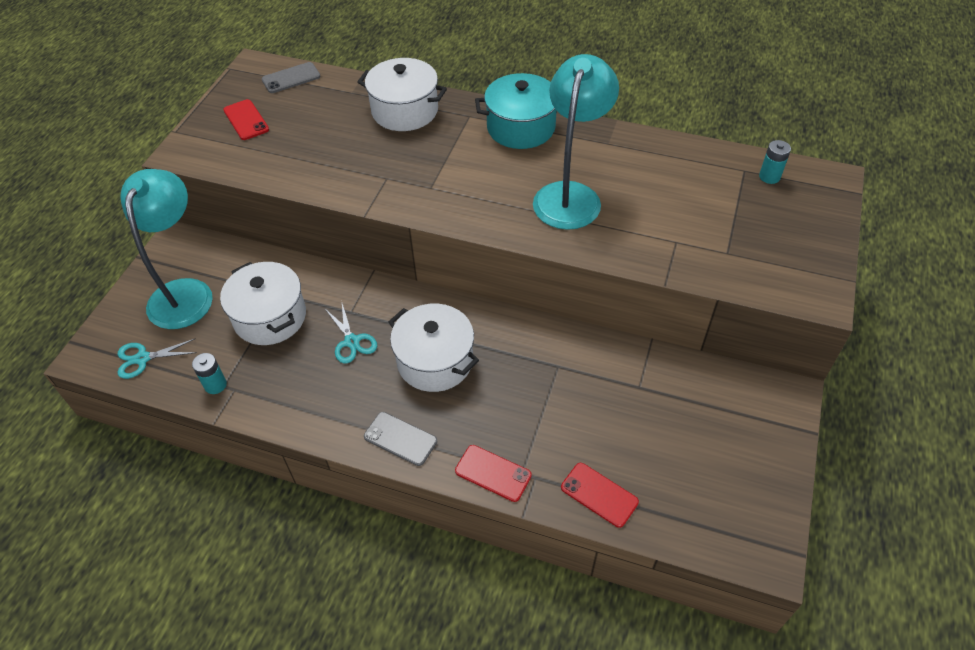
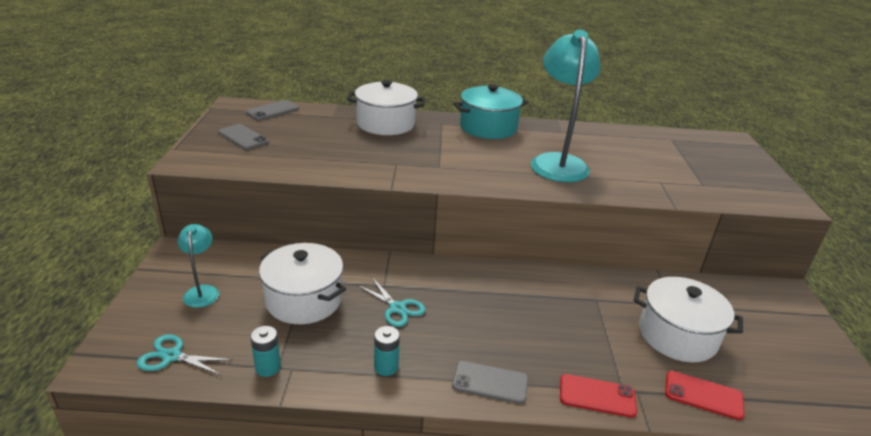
camera: 20 degrees left, 20 degrees down
(143, 358) = (172, 356): turquoise scissors -> turquoise scissors turned 45 degrees clockwise
(185, 292) = (202, 291): turquoise lamp -> turquoise lamp, size x0.50
(246, 120) = (243, 137): red phone -> grey phone
(435, 361) = (486, 312): white pot -> white pot (677, 335)
(769, 177) = (692, 141): turquoise battery -> turquoise battery (386, 367)

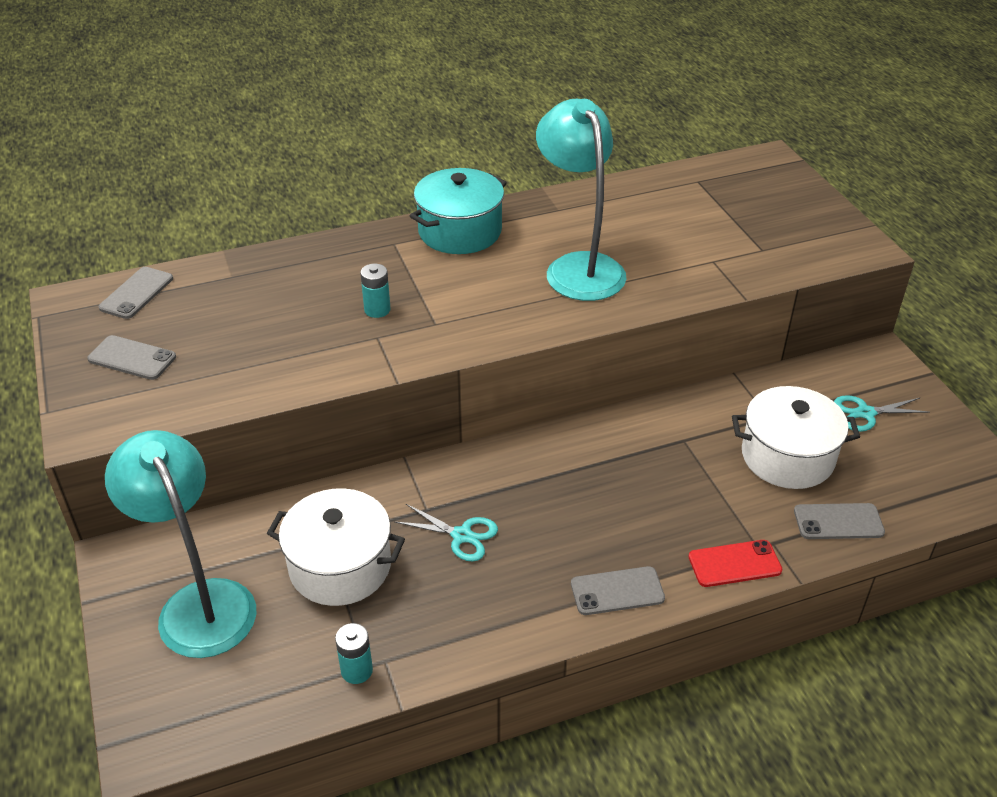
camera: 20 degrees left, 10 degrees up
(172, 356) = (229, 702): turquoise scissors -> turquoise scissors (865, 413)
(202, 291) = (199, 603): turquoise lamp -> turquoise lamp, size x2.02
(385, 124) = (317, 268): white pot -> none
(386, 367) = (493, 617): turquoise battery -> turquoise battery (377, 310)
(703, 395) = (838, 522): red phone -> grey phone

